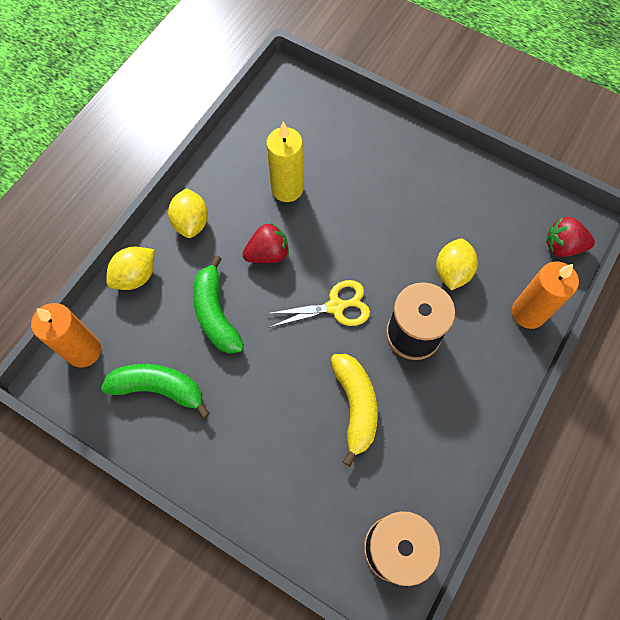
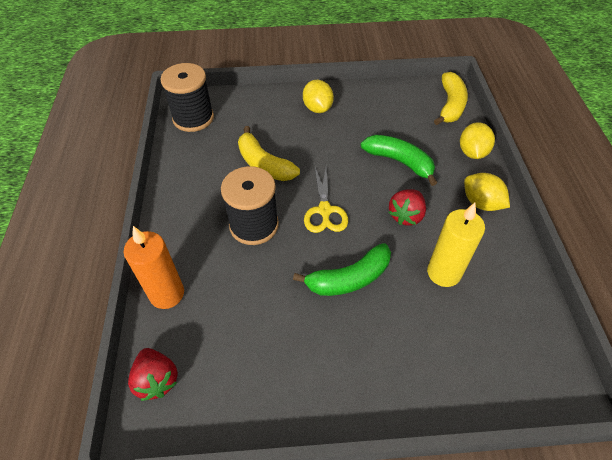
camera: 145 degrees right, 15 degrees down
(84, 351) = (450, 105): orange candle -> yellow banana
(159, 388) = (389, 112): green banana -> green banana (349, 278)
(335, 306) = (325, 210): yellow scissors -> yellow scissors turned 45 degrees counterclockwise
(452, 272) = (252, 289): yellow lemon -> yellow lemon (317, 108)
(563, 246) = (157, 380): red strawberry -> red strawberry turned 90 degrees clockwise

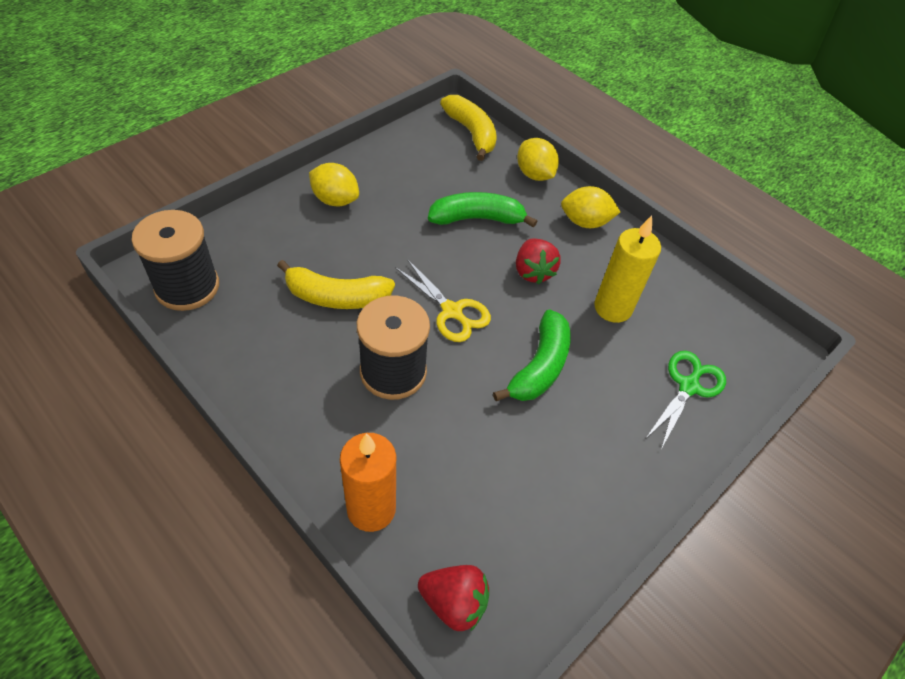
camera: 45 degrees left, 0 degrees up
(451, 363) = (688, 386): none -> green scissors

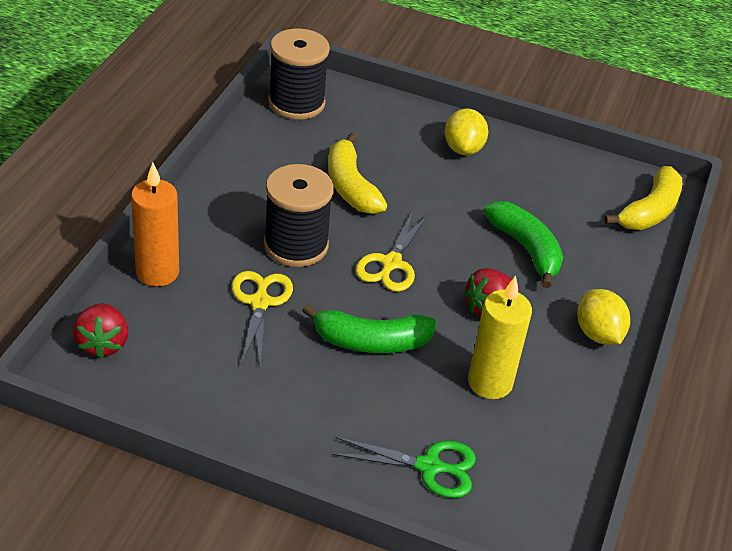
camera: 65 degrees right, 10 degrees down
(456, 432) = (260, 302): none -> yellow scissors
(534, 174) = (634, 276): yellow lemon -> none

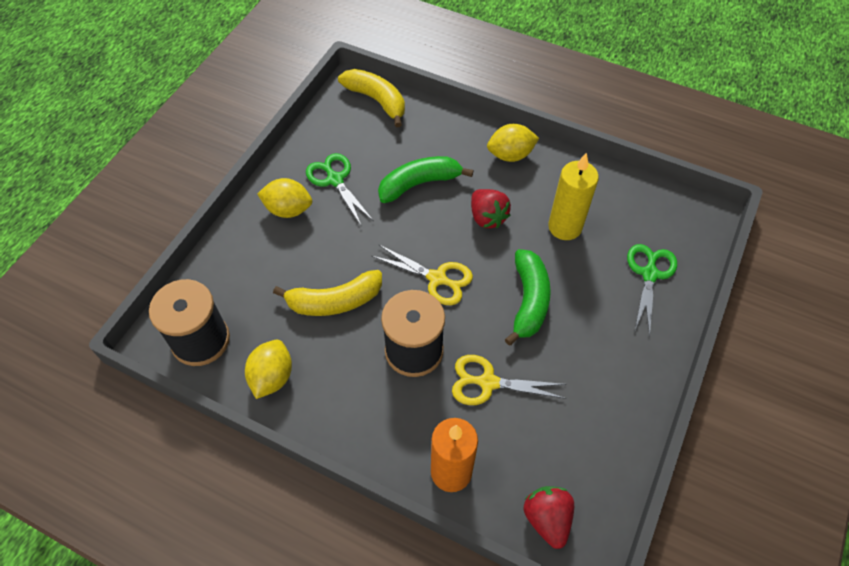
camera: 80 degrees left, 15 degrees up
(103, 343) = (547, 519): red strawberry -> red strawberry turned 105 degrees counterclockwise
(259, 149) = (272, 377): none -> yellow lemon
(513, 181) = (335, 180): none -> green scissors

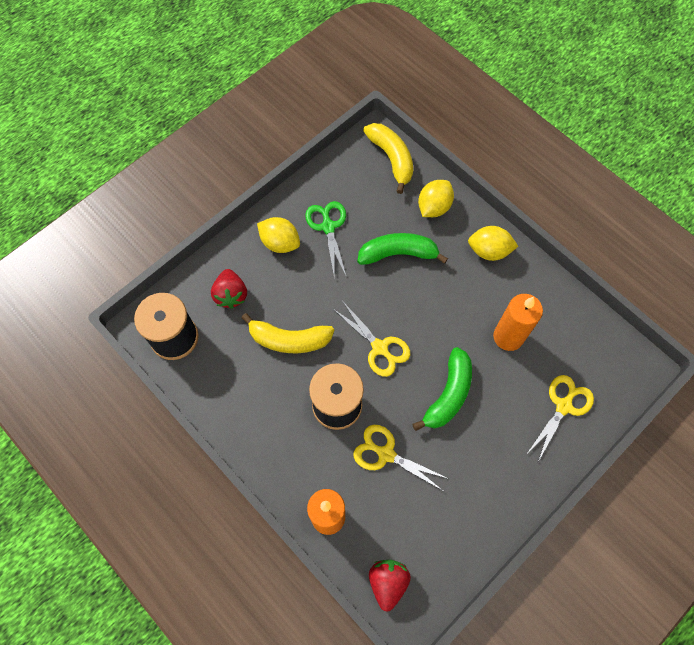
camera: 20 degrees right, 10 degrees up
(272, 377) = (218, 388): yellow lemon -> yellow lemon (434, 207)
(487, 217) = (444, 305): red strawberry -> red strawberry (231, 295)
(565, 227) = (508, 336): yellow candle -> orange candle
(649, 274) = (563, 406): green scissors -> yellow scissors

